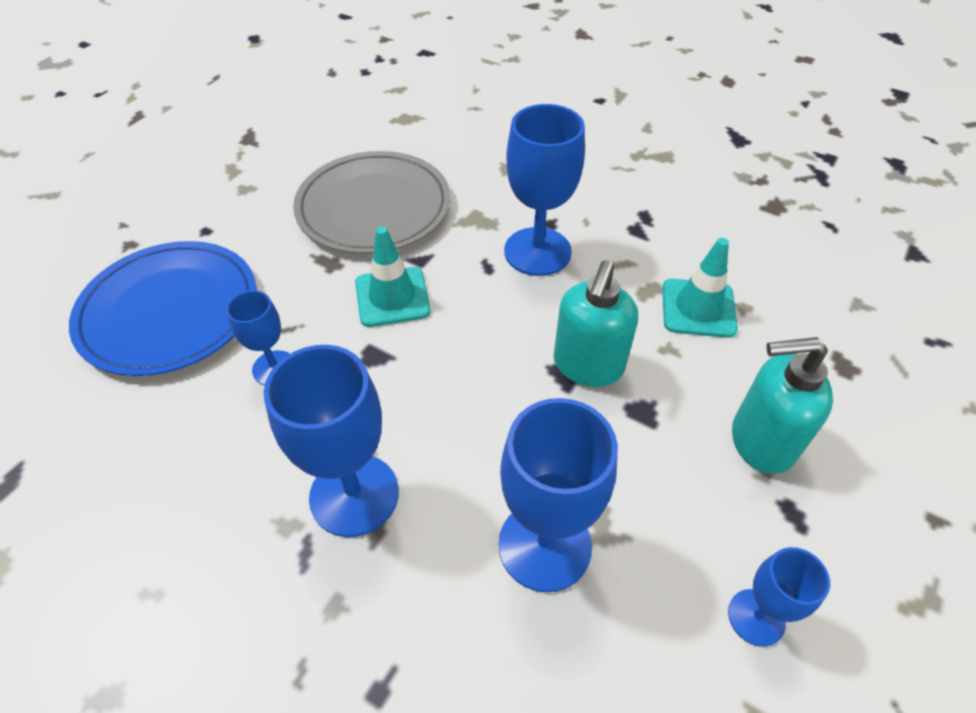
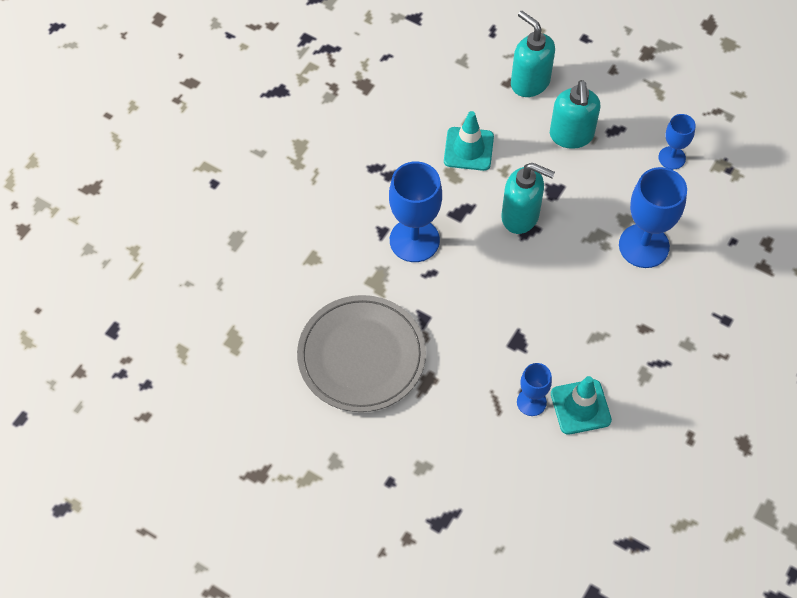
camera: 90 degrees left, 10 degrees up
(169, 311) = (481, 485): blue plate -> none
(354, 495) = (622, 342): blue goblet -> none
(392, 297) = (463, 334): turquoise traffic cone -> turquoise traffic cone (580, 407)
(852, 387) = (529, 82): none -> turquoise soap dispenser

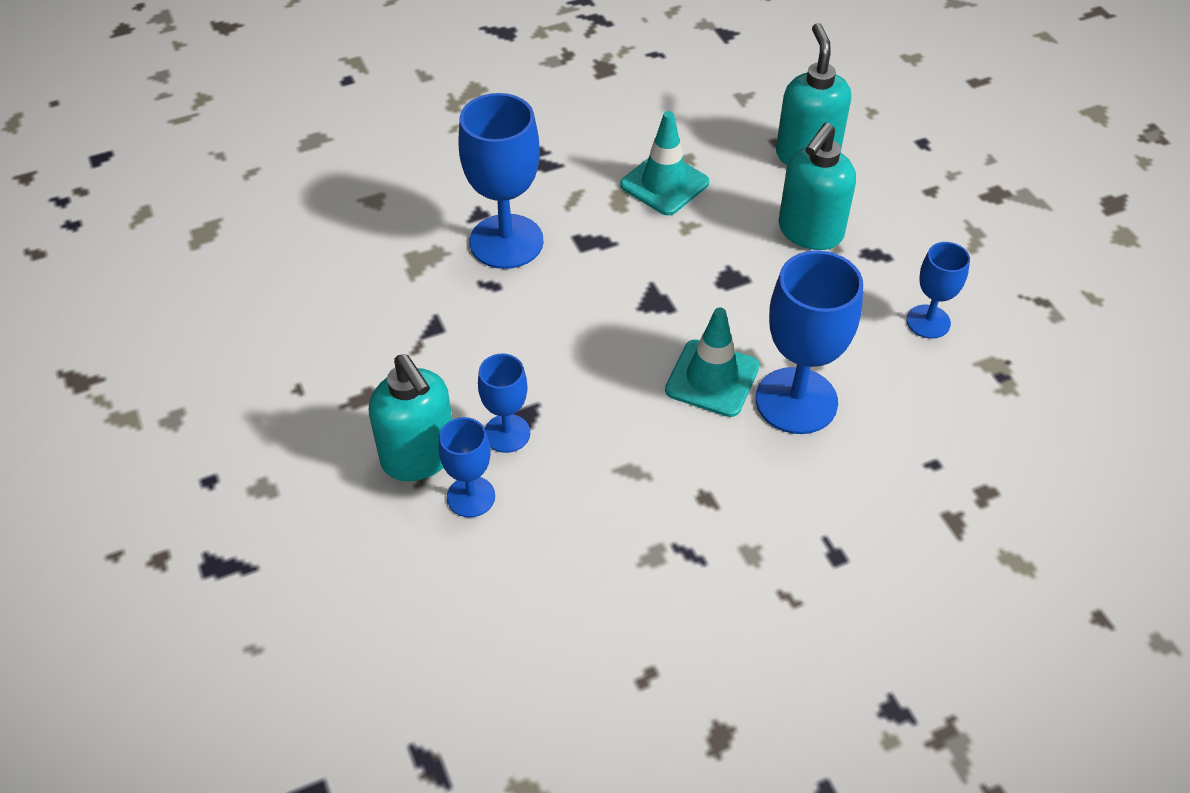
camera: 35 degrees right, 10 degrees down
(361, 356) = (322, 325): grey plate -> none
(518, 356) = (507, 433): none -> blue goblet
(520, 216) = (661, 284): turquoise soap dispenser -> turquoise soap dispenser (419, 457)
(580, 407) = (529, 542): turquoise traffic cone -> turquoise traffic cone (712, 378)

